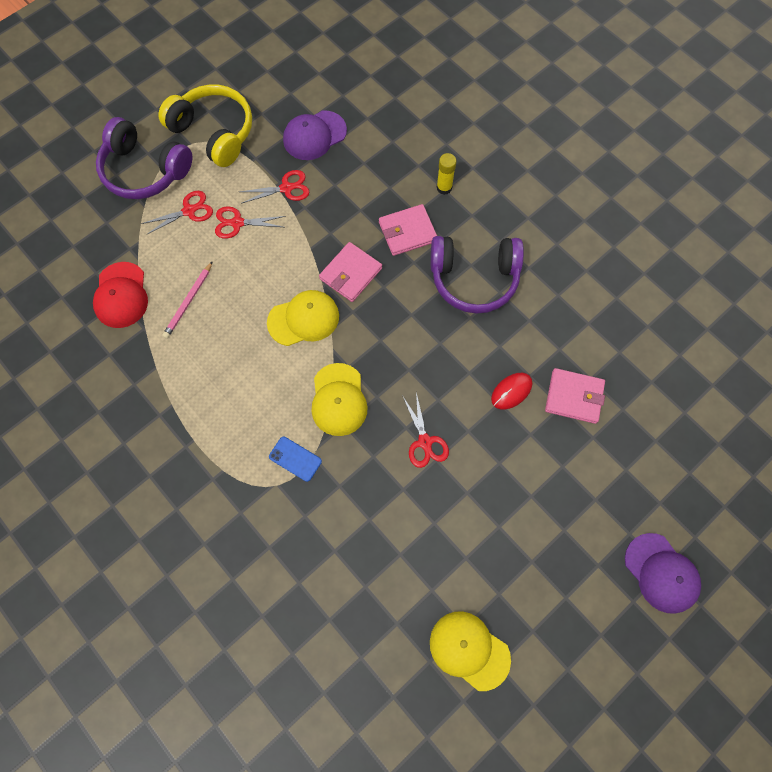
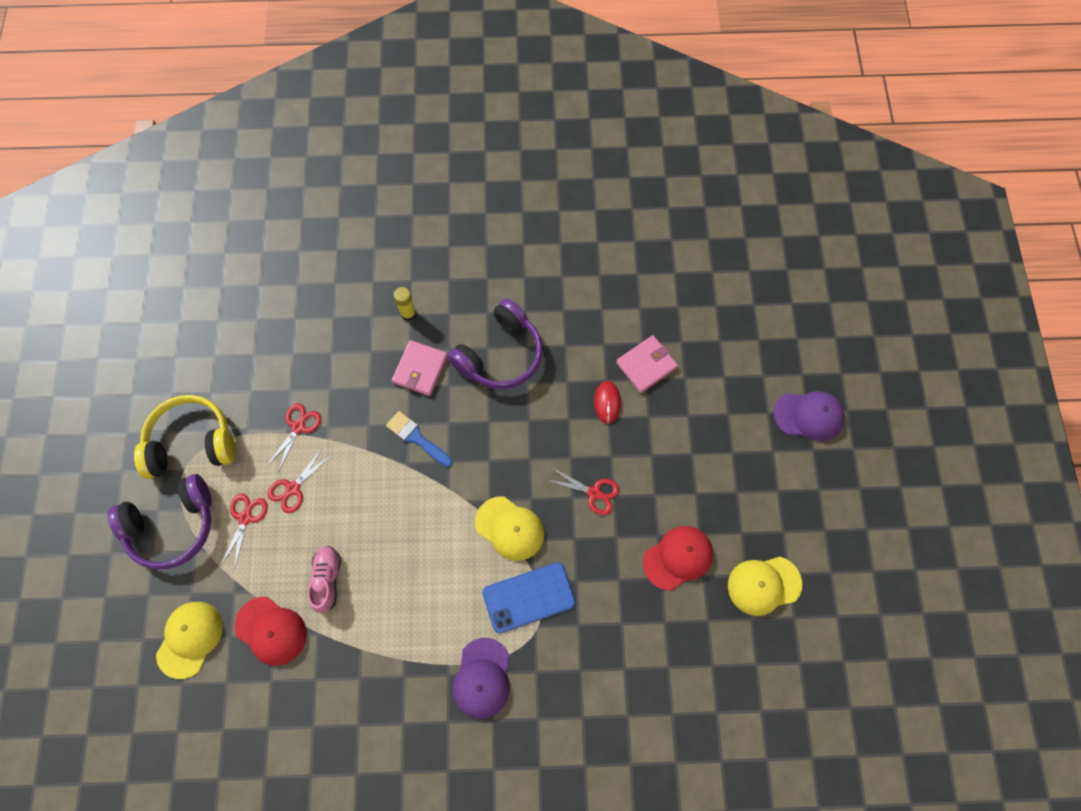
camera: 50 degrees left, 0 degrees up
(188, 302) = (327, 580): pink pencil -> pink shoe
(295, 459) = (529, 597): blue phone -> blue phone, size x1.82
(303, 319) = (422, 502): yellow cap -> yellow cap (190, 639)
(314, 135) = (272, 369): purple cap -> purple cap (482, 678)
(350, 273) = (416, 438): pink wallet -> blue brush
(429, 555) = (678, 557): none -> red cap

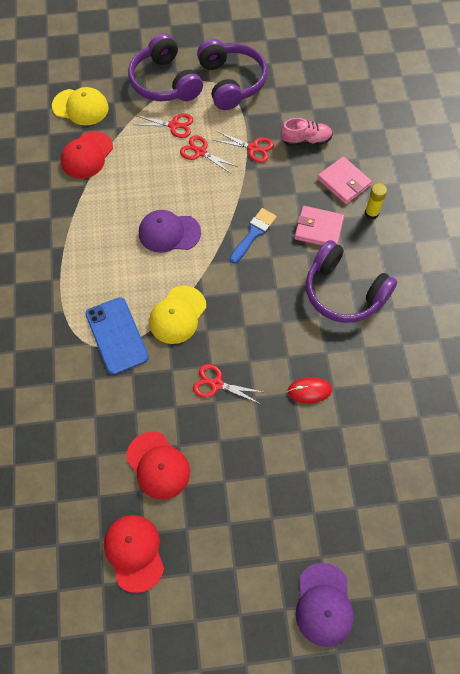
camera: 85 degrees right, 5 degrees down
(192, 443) = (231, 82): yellow headphones -> purple headphones
(327, 580) = (127, 185): pink shoe -> pink shoe (306, 140)
(482, 678) = (48, 305): purple cap -> purple cap (169, 233)
(594, 493) = (216, 384): red scissors -> red scissors turned 90 degrees clockwise
(646, 365) = (355, 426): pink wallet -> pink wallet (344, 182)
(763, 585) = (134, 552): yellow cap -> red cap

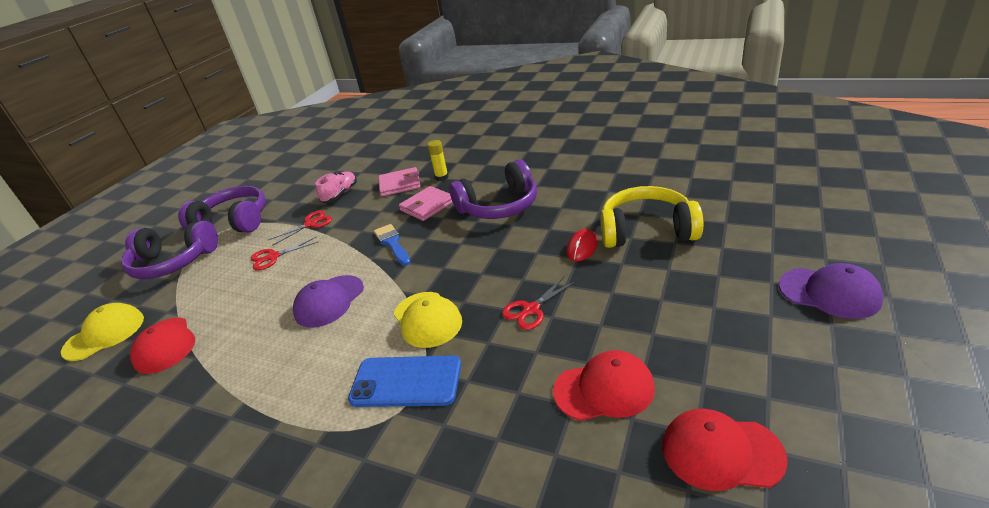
camera: 55 degrees left, 30 degrees down
(174, 125) = (223, 267): red scissors -> none
(356, 436) = (646, 231): none -> yellow headphones

